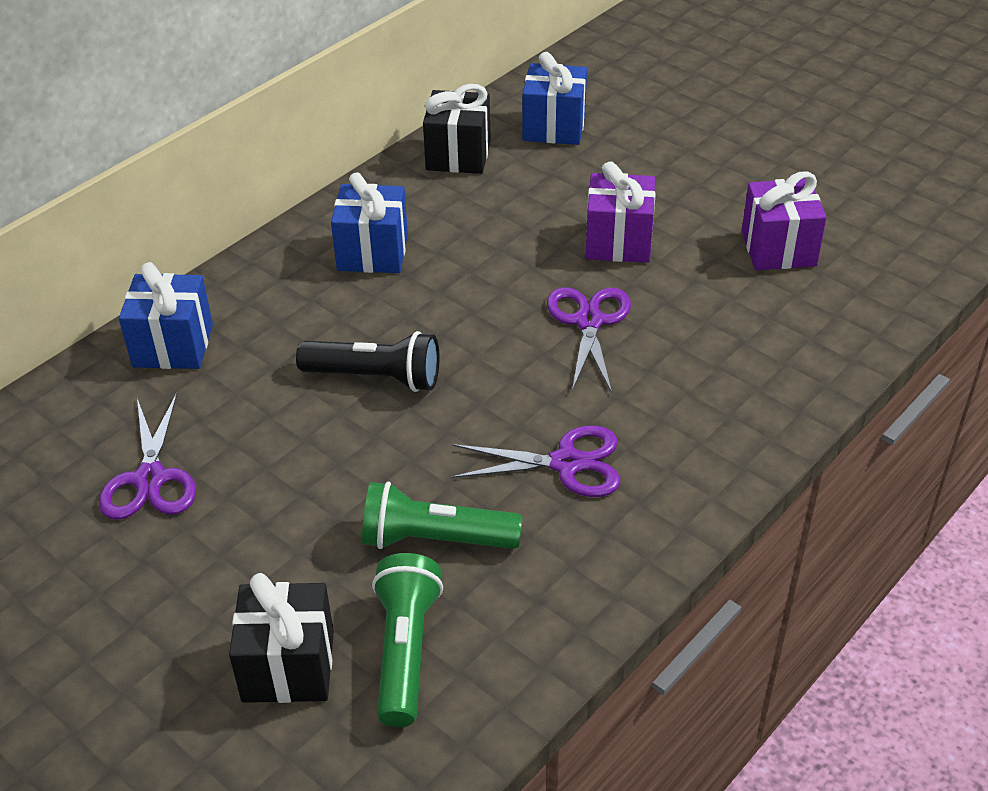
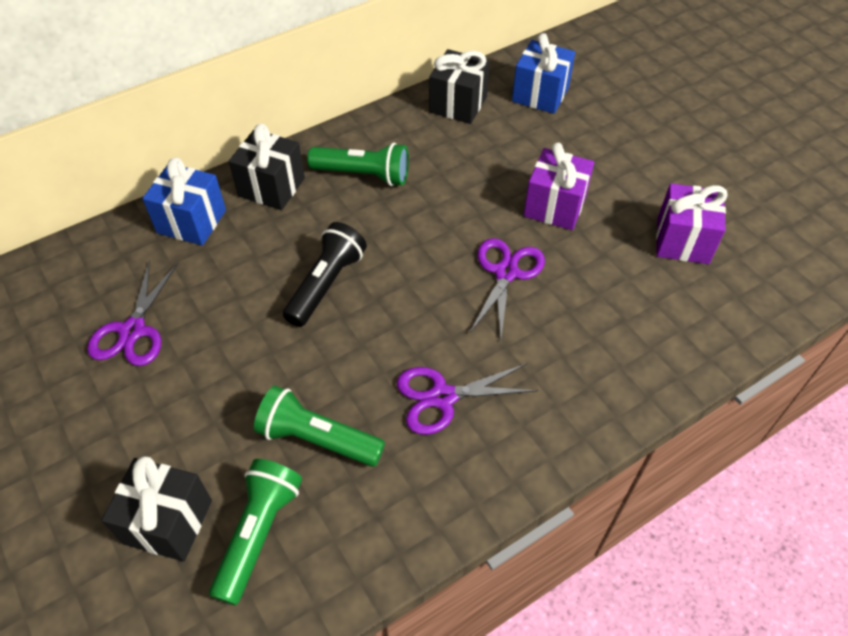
camera: 15 degrees right, 10 degrees up
(261, 288) = (271, 187): none -> black gift
(372, 253) = (363, 175): blue gift -> green flashlight
(376, 377) = (326, 284): black flashlight -> black flashlight turned 90 degrees counterclockwise
(566, 463) = (442, 397): purple scissors -> purple scissors turned 150 degrees clockwise

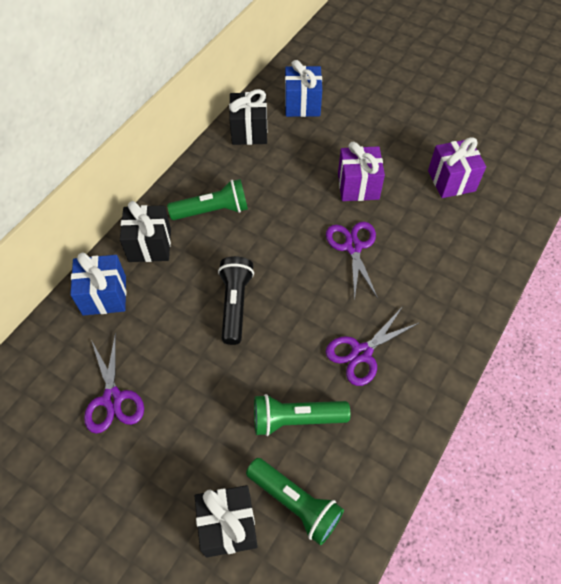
camera: 25 degrees left, 5 degrees up
(258, 533) = (295, 503): green flashlight -> green flashlight turned 135 degrees clockwise

